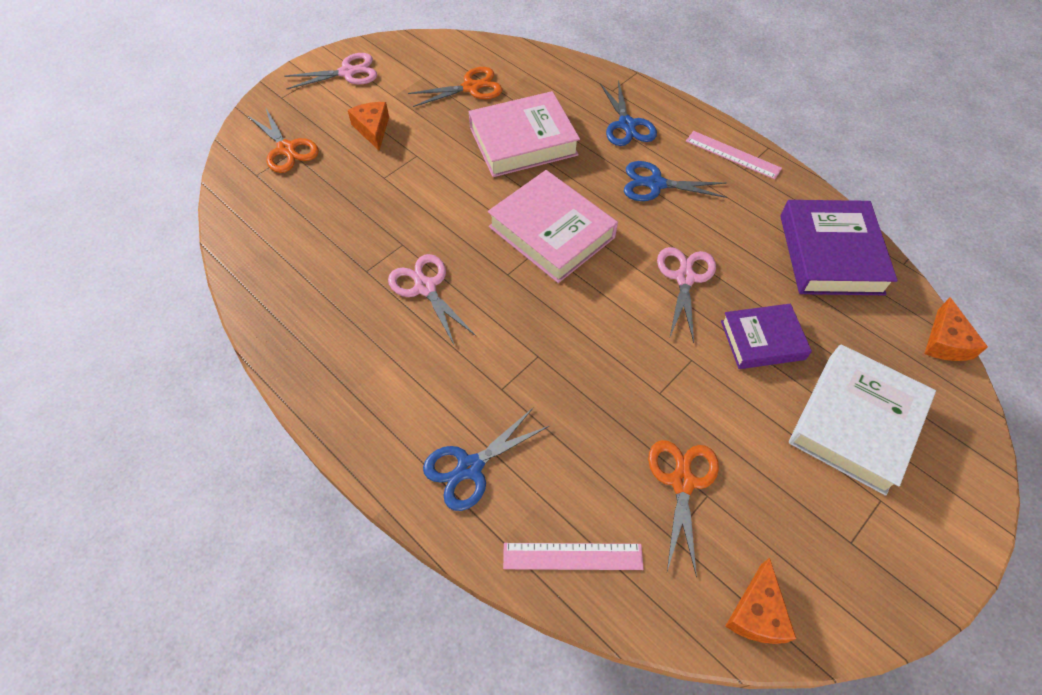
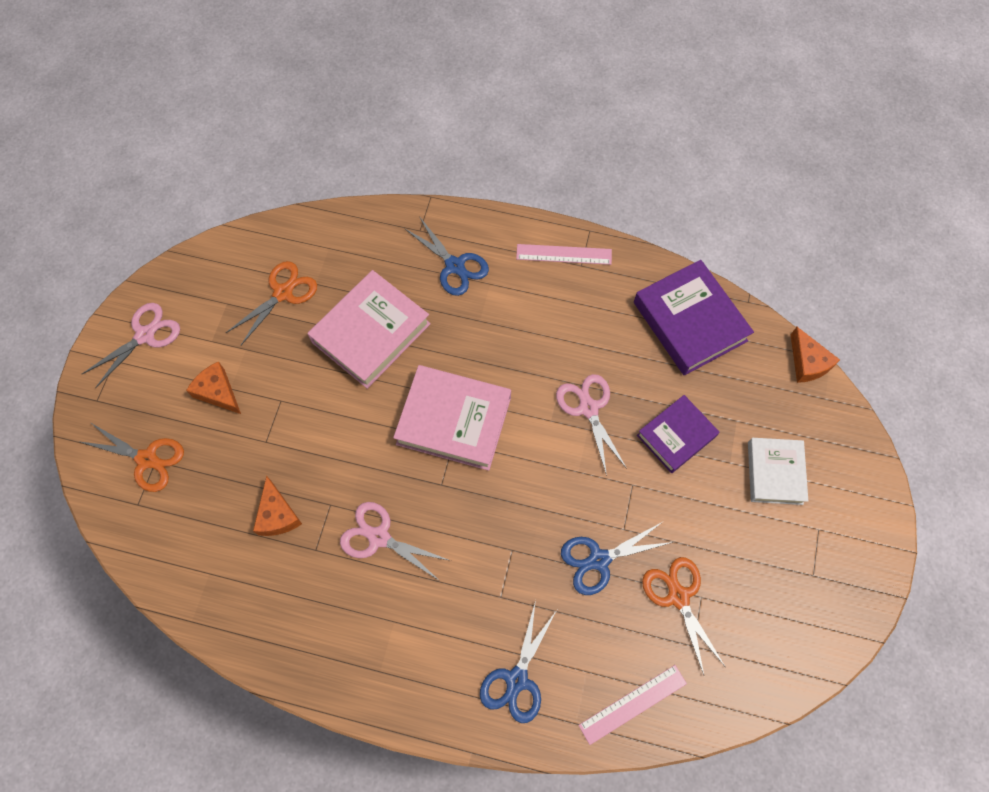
camera: 30 degrees left, 10 degrees up
(655, 184) = (515, 321): blue scissors -> blue scissors (599, 560)
(757, 613) = (776, 668): orange cheese -> orange cheese (277, 515)
(855, 422) = (774, 473): white book -> white book, size x0.63

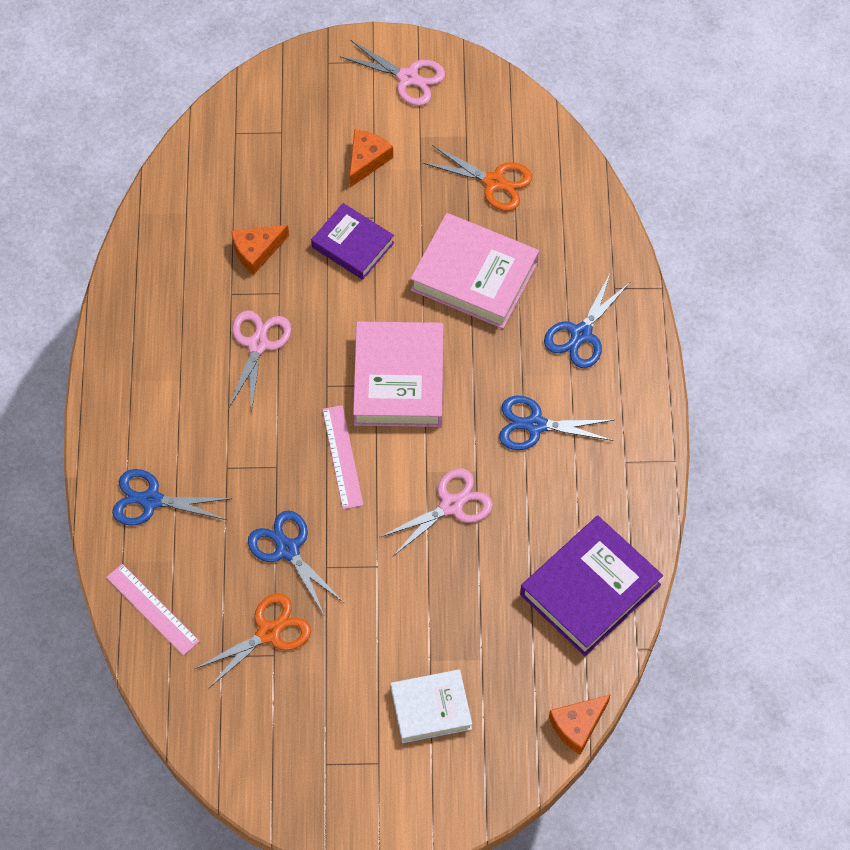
camera: 75 degrees right, 5 degrees down
(147, 459) = (281, 125): orange scissors -> none
(530, 323) = (535, 425): none -> blue scissors
(564, 254) = (633, 440): pink ruler -> pink ruler (342, 457)
(676, 436) = (445, 600): purple book -> purple book (352, 245)

